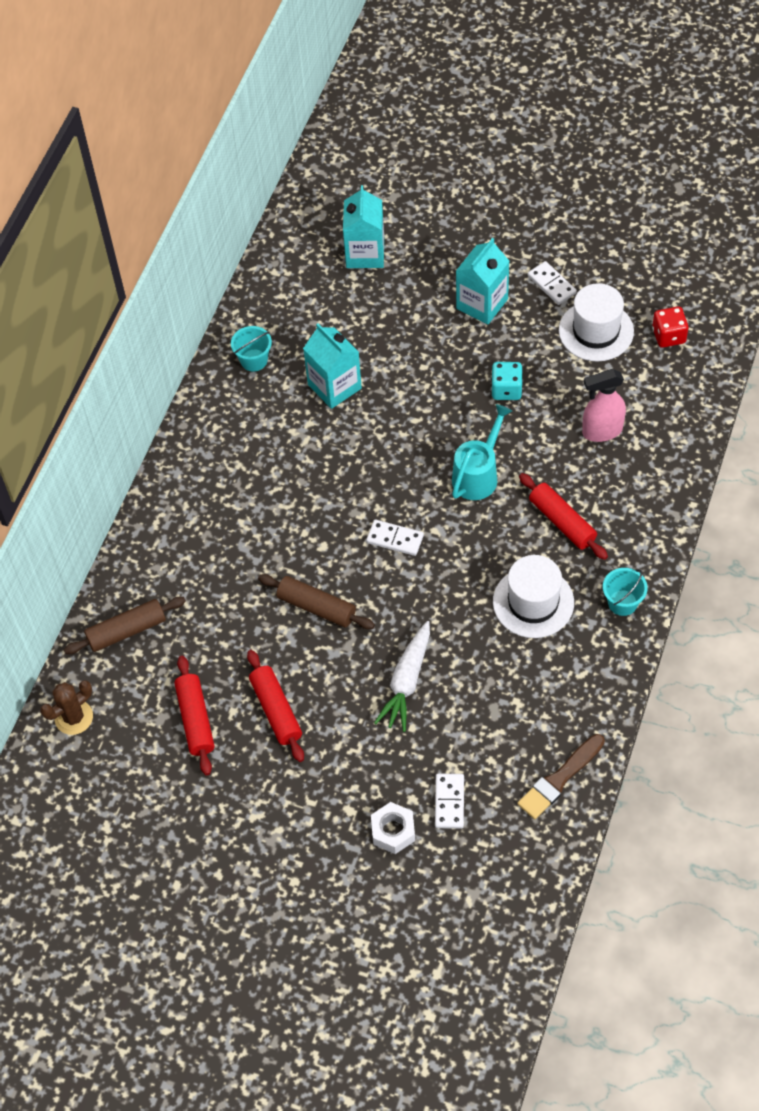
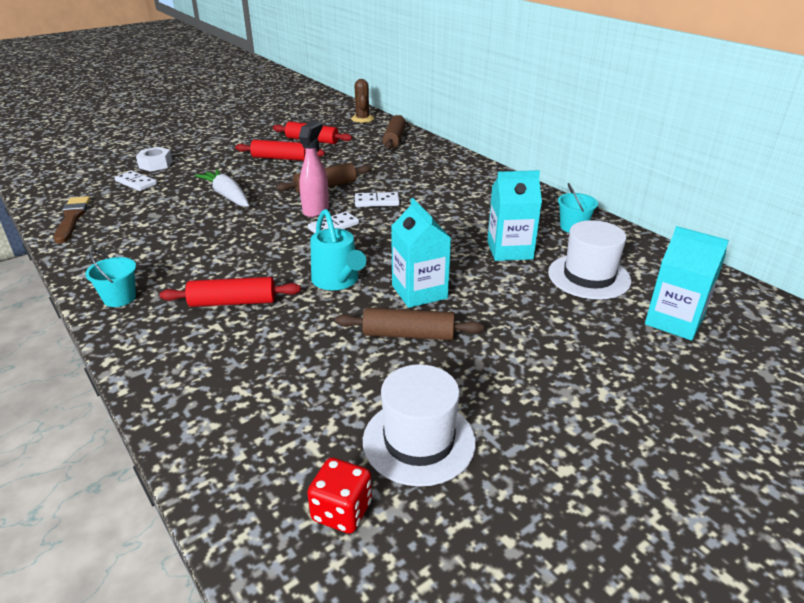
camera: 120 degrees right, 25 degrees down
(482, 304) = (540, 368): turquoise carton -> turquoise carton (419, 292)
(506, 389) = (408, 335): turquoise dice -> brown rolling pin
(533, 602) = (194, 259): white hat -> white hat (589, 276)
(551, 284) = (527, 439): white domino -> white domino (377, 202)
(601, 431) = (285, 372): pink spray bottle -> pink spray bottle (316, 210)

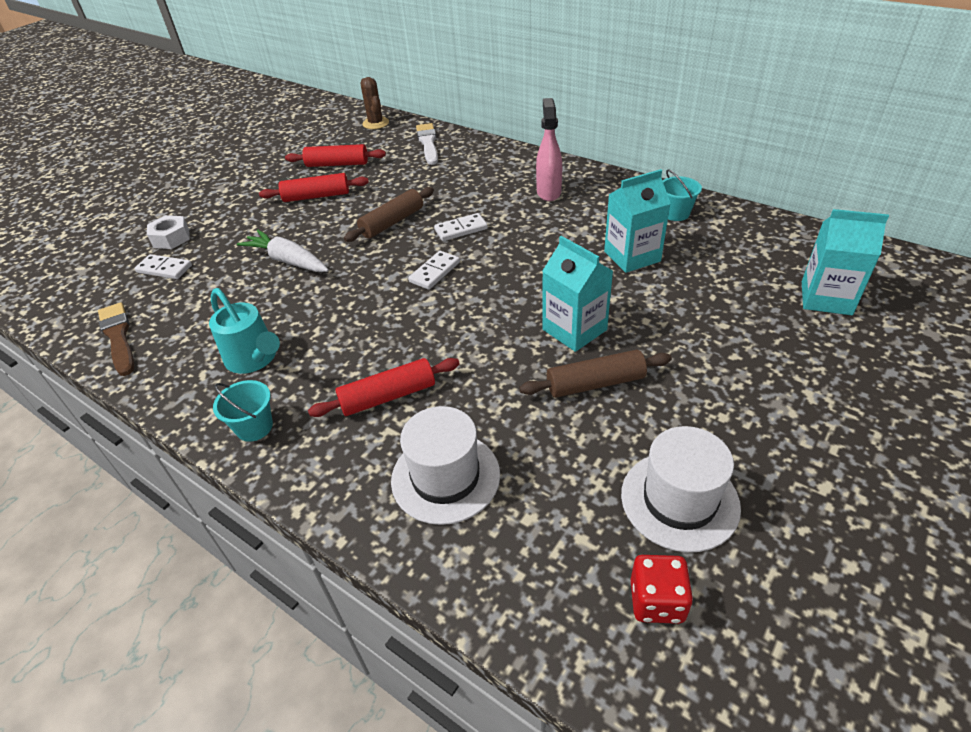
camera: 15 degrees left, 10 degrees up
(316, 210) = (401, 255): pink spray bottle -> pink spray bottle (548, 192)
(338, 281) = (483, 339): turquoise watering can -> turquoise watering can (255, 359)
(394, 139) = (428, 143): brown rolling pin -> white brush
(589, 276) = (723, 268): white hat -> white hat (445, 477)

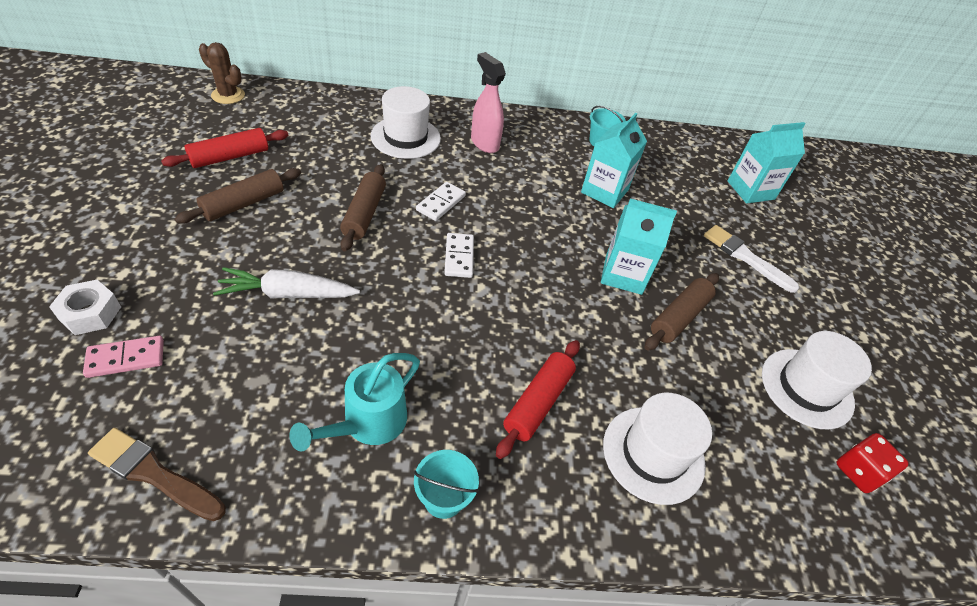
camera: 45 degrees left, 5 degrees up
(164, 269) = (126, 358): white domino -> pink domino
(255, 359) = (367, 424): turquoise watering can -> turquoise watering can turned 120 degrees clockwise
(316, 196) = (243, 204): red rolling pin -> brown rolling pin
(428, 143) = (315, 110): white brush -> white brush (745, 257)
(481, 175) = (405, 137): none -> white hat

